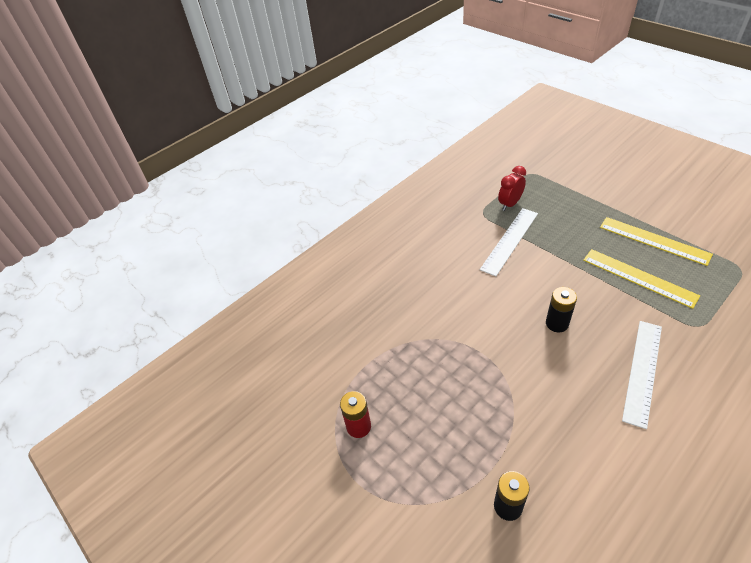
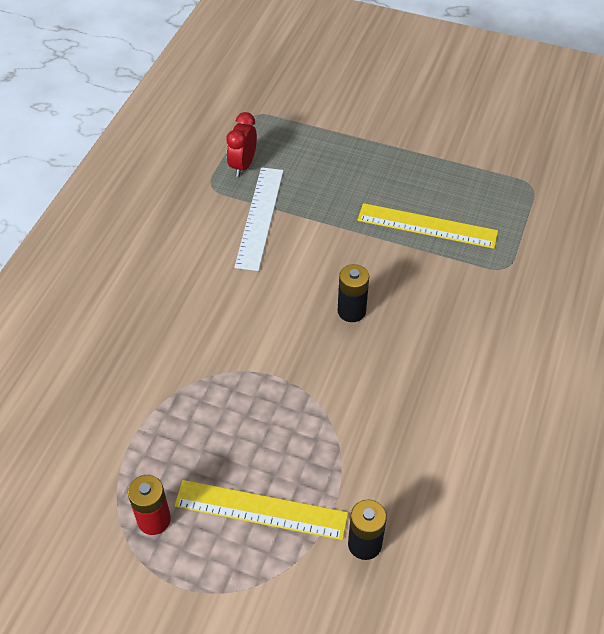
camera: 30 degrees left, 5 degrees up
(643, 371) = (462, 339): white ruler -> none
(654, 241) = (431, 174): yellow ruler -> yellow ruler (260, 510)

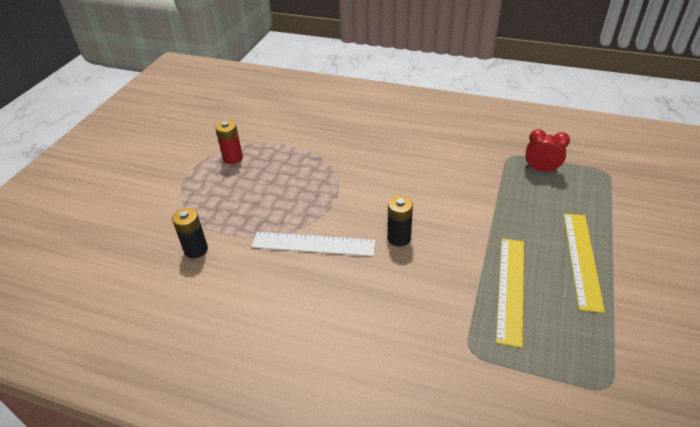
camera: 90 degrees right, 10 degrees down
(259, 217) = (486, 182): white ruler -> white ruler (313, 244)
(260, 510) = (231, 200): yellow ruler -> yellow ruler (581, 259)

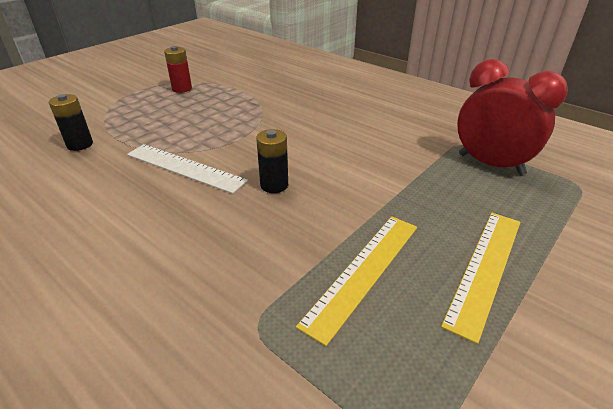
camera: 20 degrees right, 5 degrees down
(541, 170) = (490, 164): red clock -> red clock, size x1.74

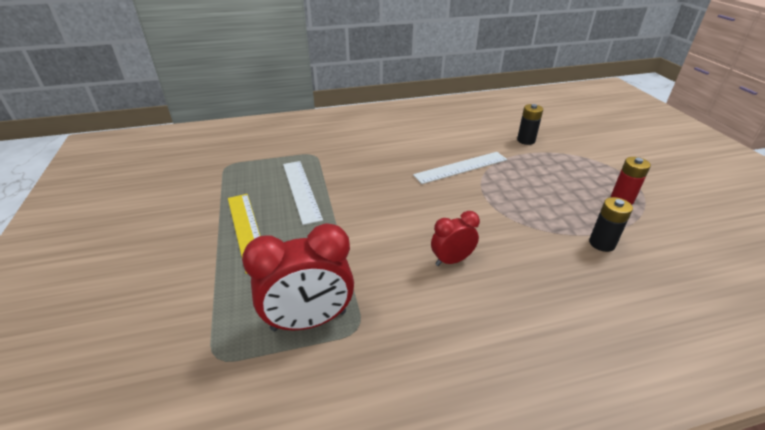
camera: 125 degrees right, 0 degrees up
(274, 185) = (406, 192): black battery -> black battery (601, 243)
(346, 132) = (452, 260): none -> red clock
(363, 271) = (301, 190): yellow ruler -> white ruler

